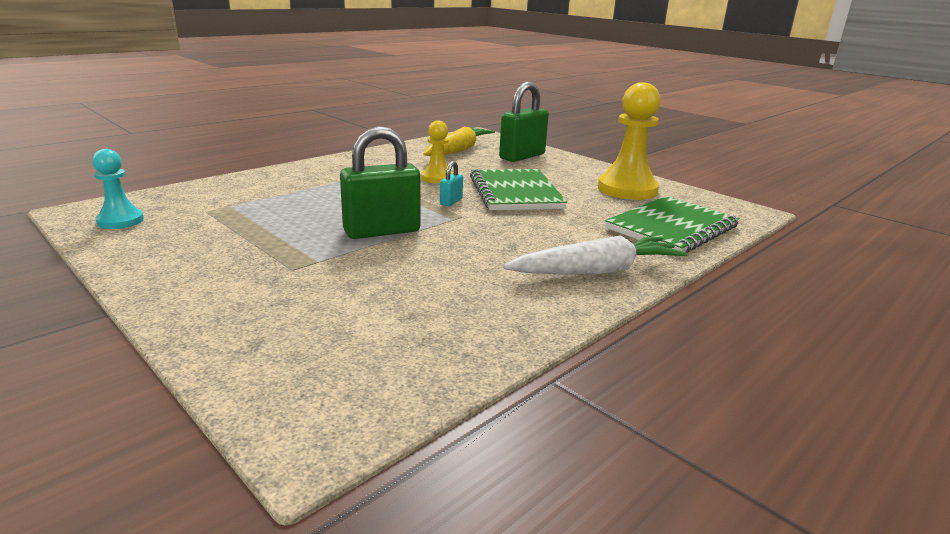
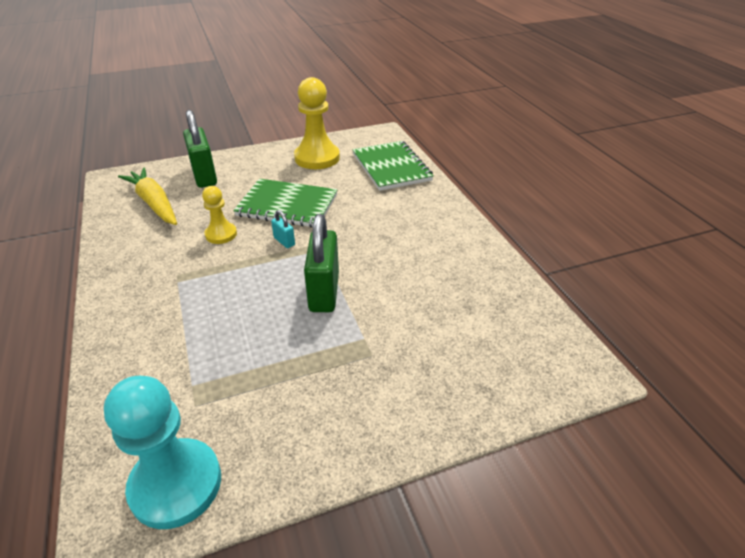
camera: 65 degrees left, 15 degrees up
(120, 221) = (176, 484): turquoise pawn -> turquoise pawn, size x1.79
(596, 271) = (438, 216): white carrot -> none

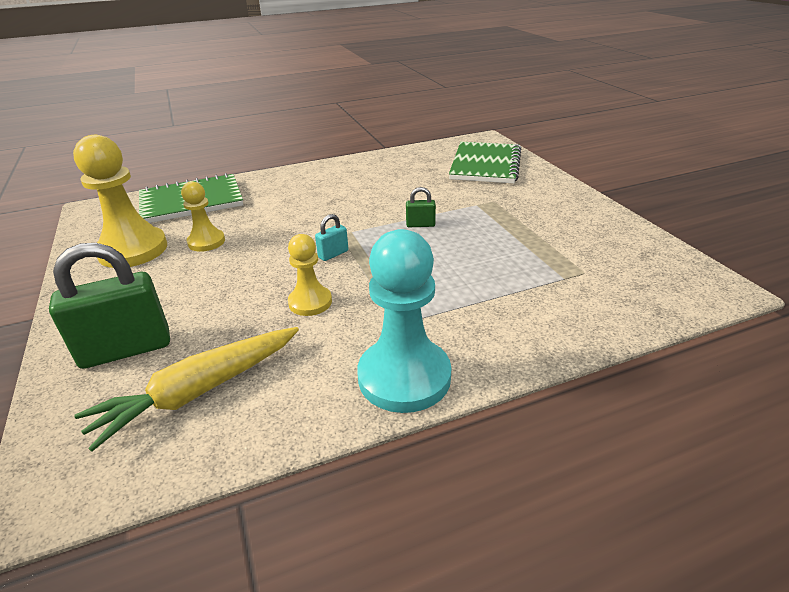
camera: 90 degrees left, 5 degrees down
(176, 484) = (661, 267): turquoise pawn -> turquoise pawn (404, 377)
(287, 205) = (253, 260): green notebook -> green notebook (485, 165)
(321, 183) = (206, 242): none -> yellow pawn
(324, 292) = (420, 225): green padlock -> green padlock, size x0.46

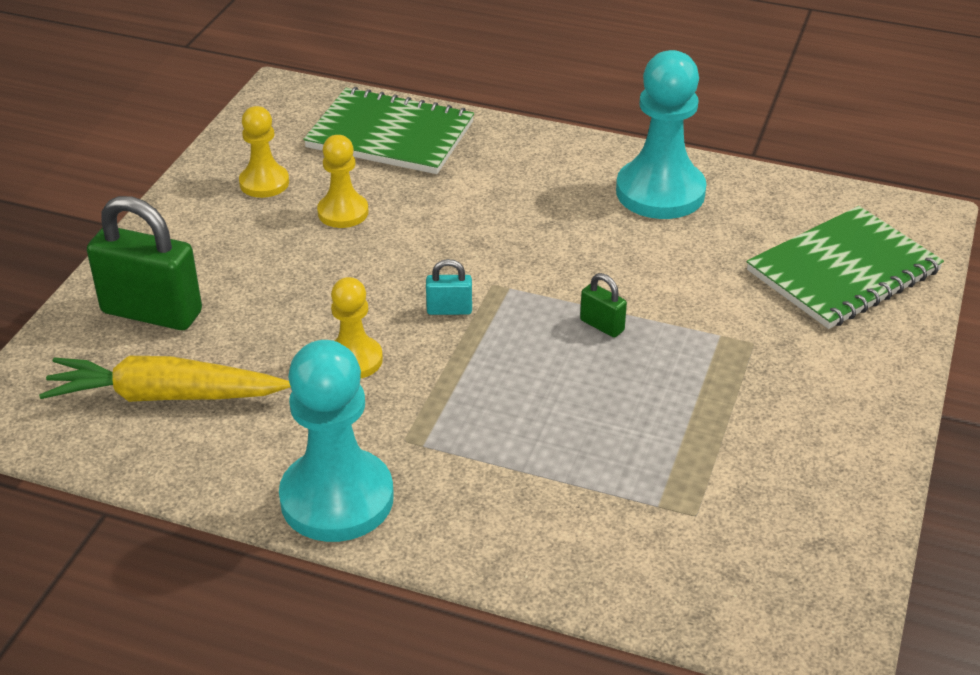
camera: 40 degrees right, 5 degrees up
(133, 250) = (264, 183): yellow pawn -> yellow pawn, size x0.56
(368, 170) = (660, 192): none -> turquoise pawn

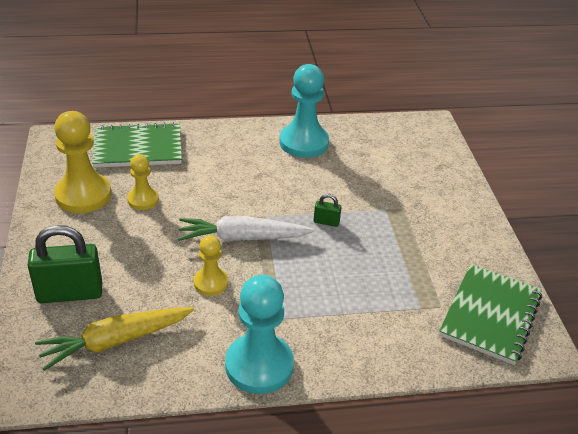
camera: 30 degrees left, 0 degrees up
(264, 183) = (83, 195): yellow pawn -> yellow pawn, size x1.79
(449, 310) = (242, 238): turquoise padlock -> white carrot
(843, 271) = (417, 160): green notebook -> green notebook (490, 315)

